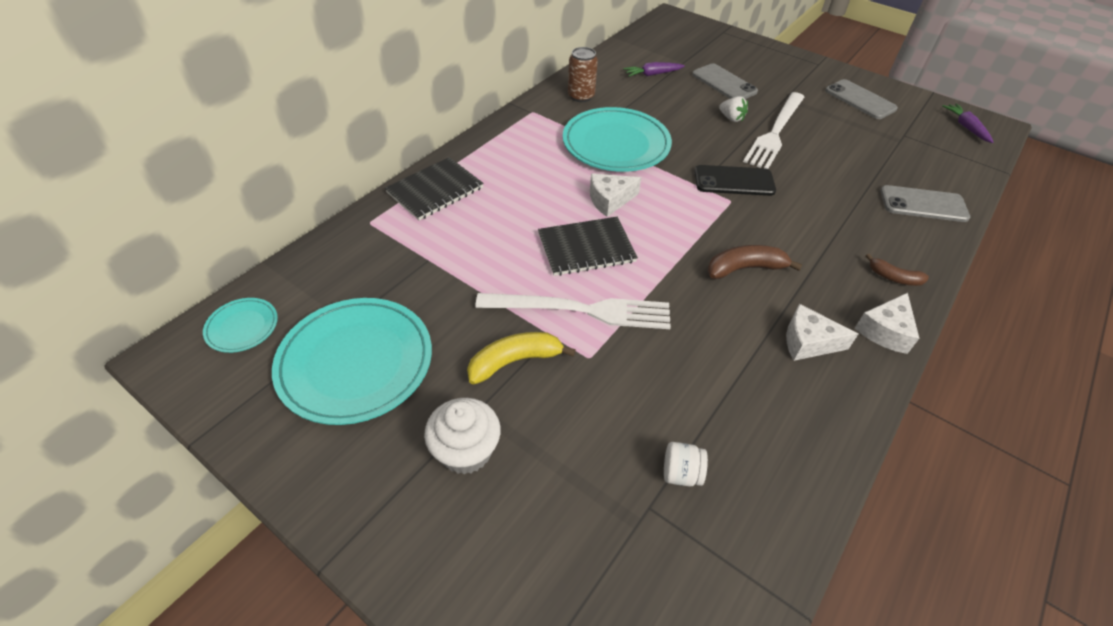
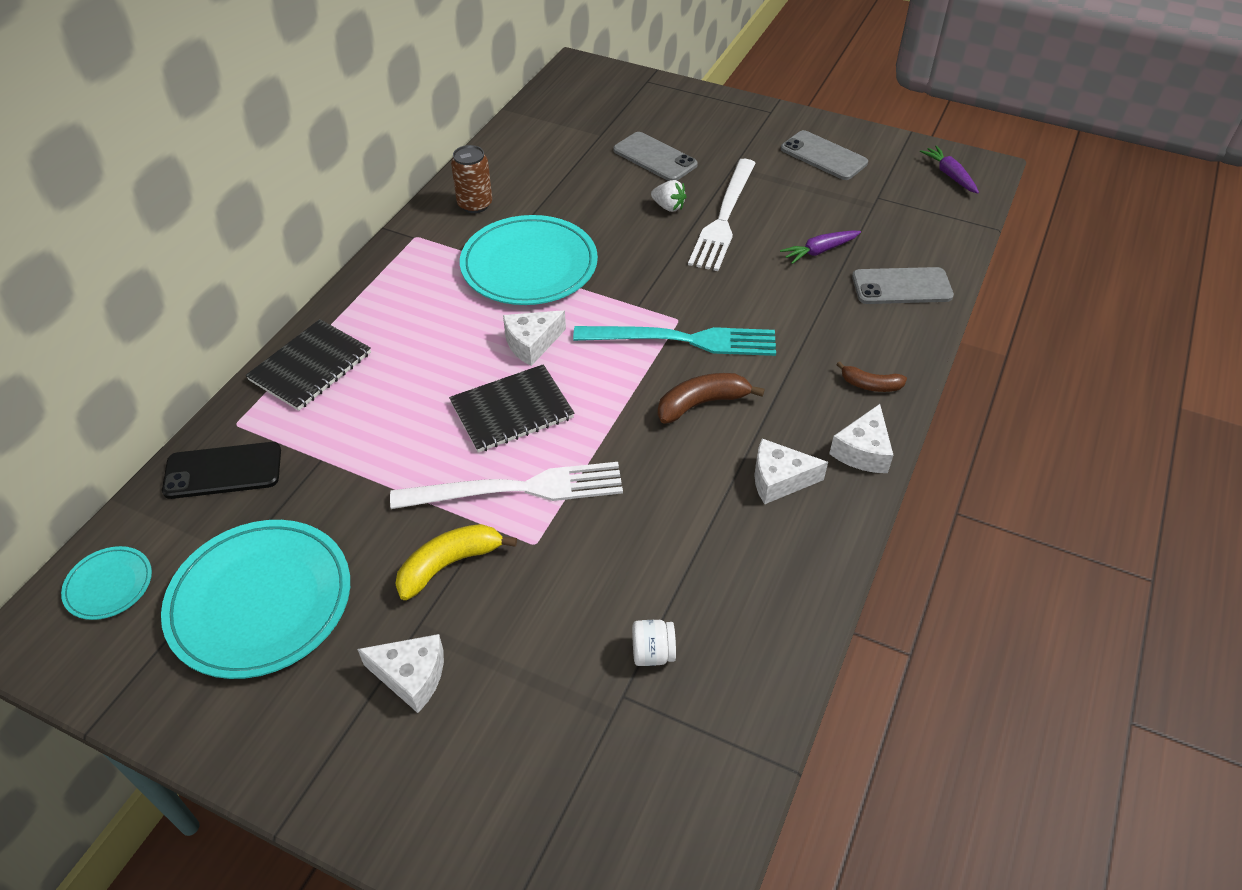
camera: 10 degrees left, 0 degrees up
(466, 451) = (411, 676): white cupcake -> white cheese
(652, 74) = (563, 158): purple carrot -> purple carrot (819, 251)
(733, 217) = (683, 340): none -> turquoise fork
(734, 181) = (679, 293): black phone -> black phone (223, 471)

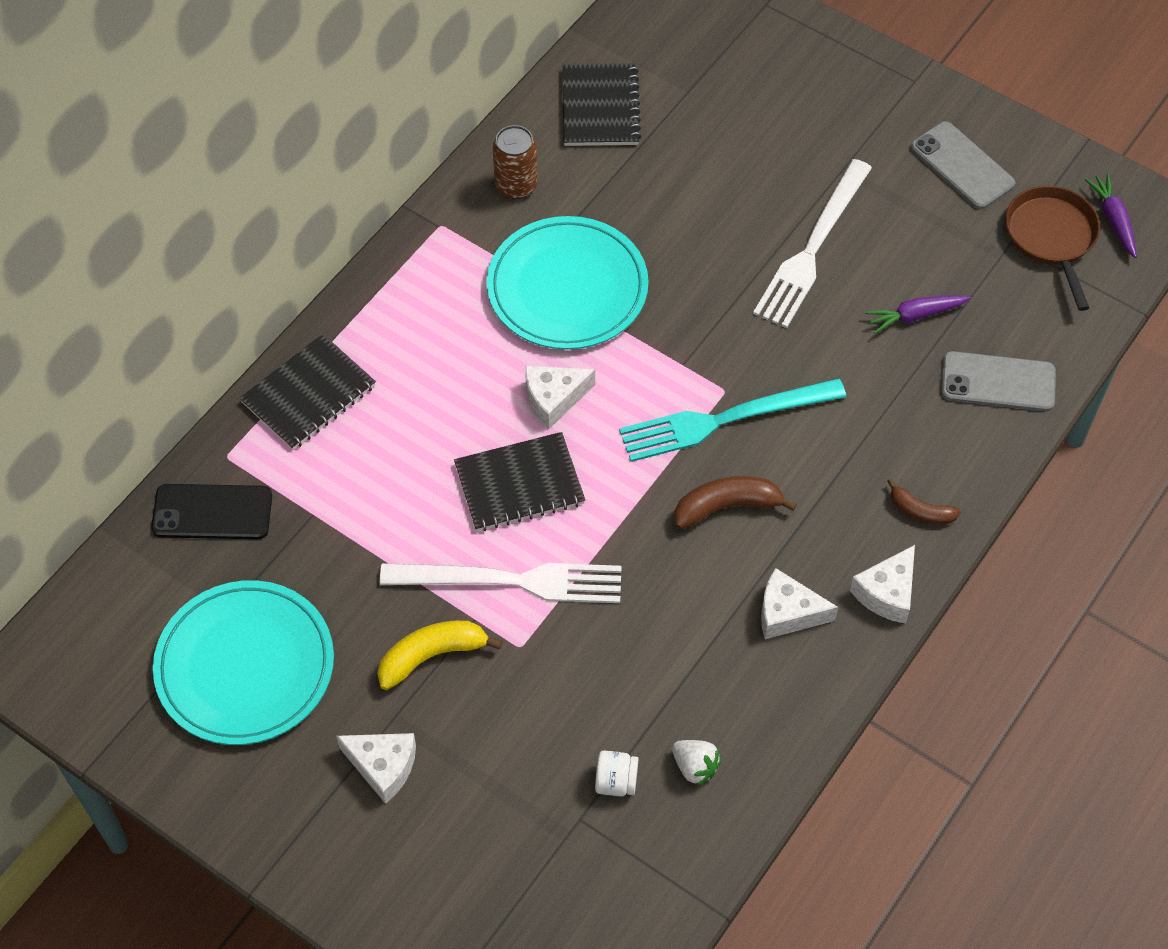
camera: 10 degrees right, 10 degrees up
(109, 585) = (100, 625): turquoise plate -> none
(534, 150) = (600, 107): none -> black notebook
(655, 157) = (748, 139): grey phone -> none
(668, 207) = (749, 222): white strawberry -> white strawberry (695, 767)
(683, 340) = (724, 420): turquoise fork -> turquoise fork turned 150 degrees clockwise
(908, 191) = (1051, 238): none -> brown pan

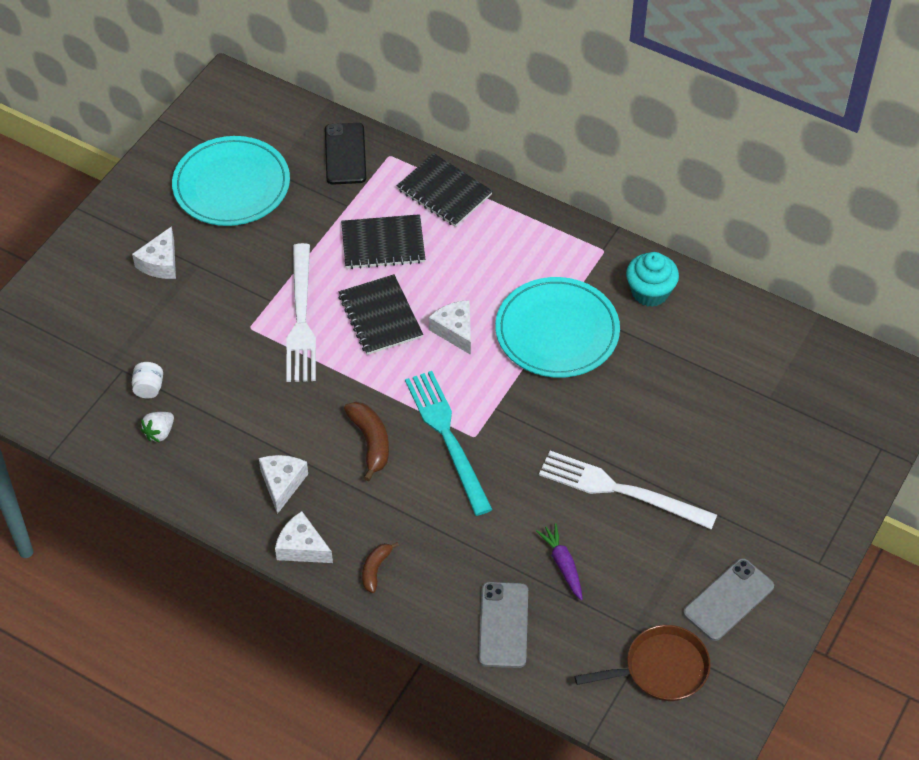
camera: 85 degrees right, 5 degrees down
(432, 656) = (241, 280): yellow banana -> none
(516, 185) = (650, 292): brown can -> turquoise cupcake
(600, 107) = (740, 340): black notebook -> black notebook (383, 244)
(1113, 220) = (689, 719): purple carrot -> none

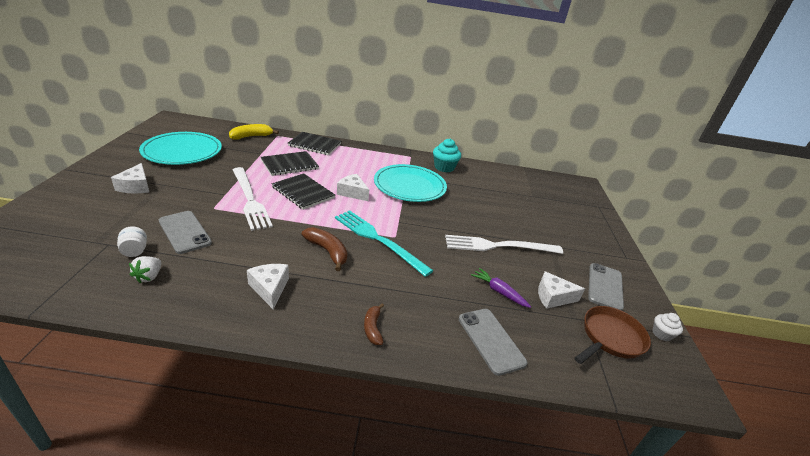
camera: 30 degrees left, 20 degrees down
(207, 367) = (185, 232): none -> grey phone
(302, 547) = (304, 328): white cheese -> white cheese (553, 297)
(345, 154) = (251, 136): black phone -> yellow banana
(740, 687) = (661, 334): none -> white cupcake

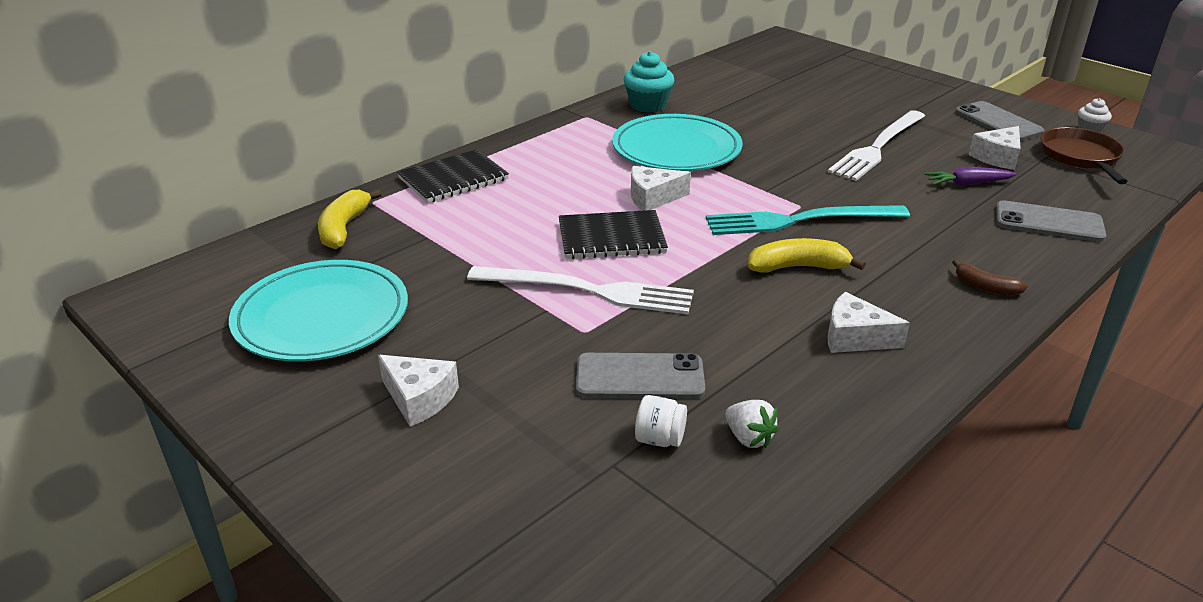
camera: 45 degrees left, 0 degrees up
(289, 165) = (503, 222): black notebook -> none
(327, 251) = (798, 267): brown banana -> yellow banana

